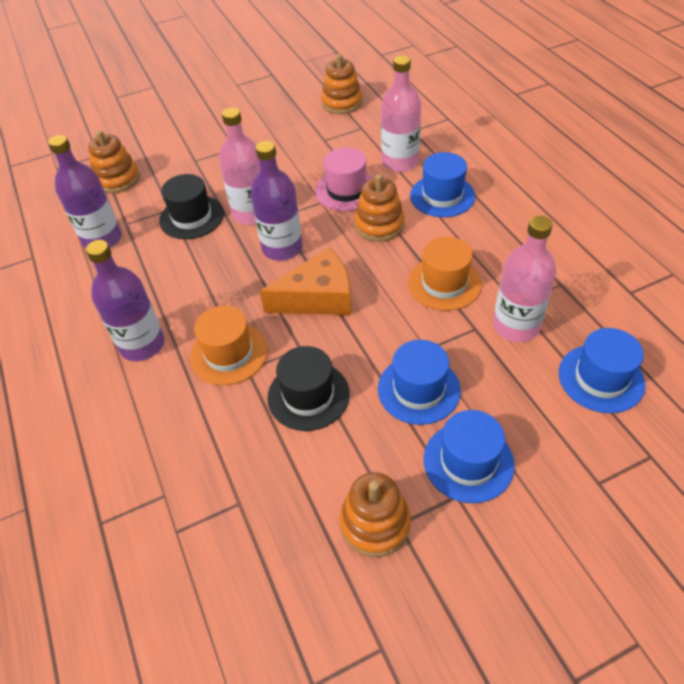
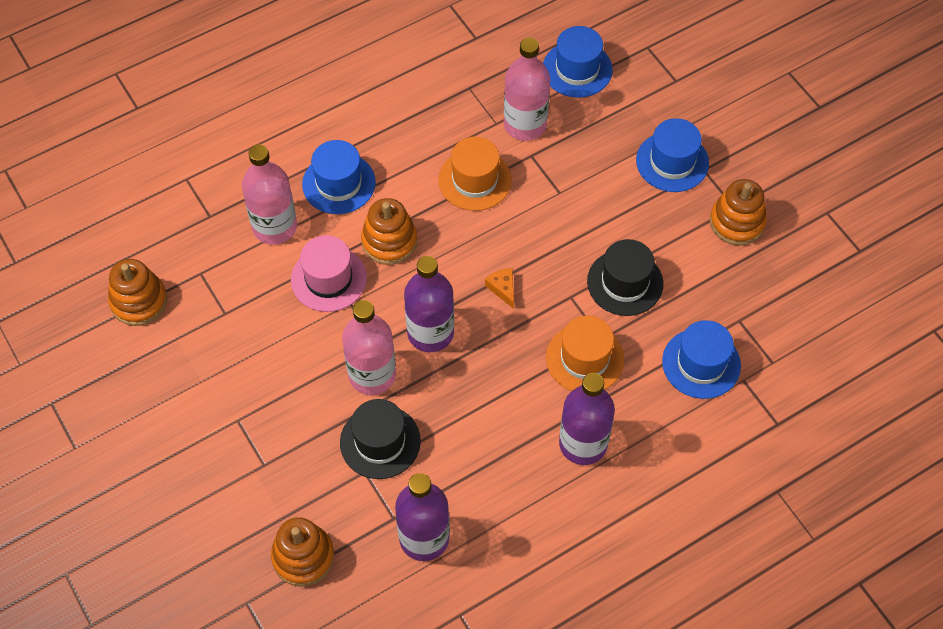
camera: 100 degrees left, 10 degrees up
(318, 297) = (503, 288): orange cheese -> orange cheese, size x0.43
(419, 389) = (606, 197): blue hat -> blue hat (701, 363)

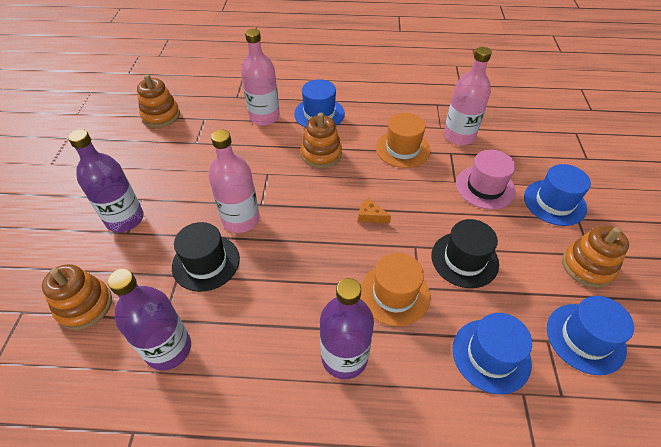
camera: 35 degrees right, 10 degrees down
(329, 279) = (268, 155): pink hat -> pink hat (485, 187)
(430, 333) = (300, 216): purple bottle -> purple bottle (125, 219)
(503, 288) = (370, 216): orange cheese -> orange cheese turned 75 degrees counterclockwise
(577, 69) = (516, 124): blue hat -> blue hat (585, 338)

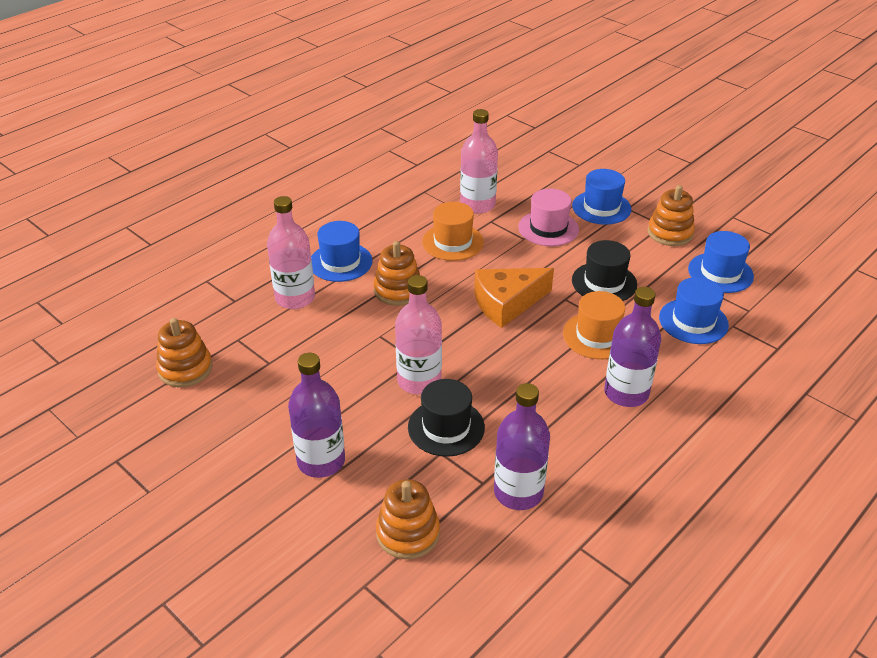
camera: 50 degrees left, 10 degrees down
(370, 216) = (507, 303): orange cheese -> orange cheese, size x2.32

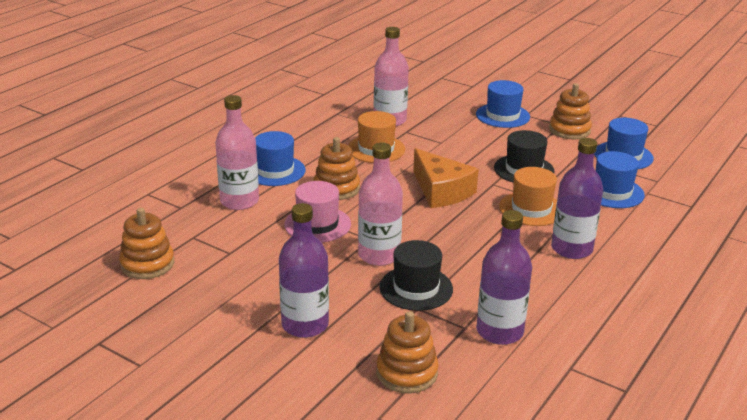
camera: 10 degrees left, 10 degrees down
(507, 303) = (441, 191): orange cheese -> orange cheese turned 90 degrees counterclockwise
(548, 228) = (460, 133): pink hat -> pink hat (317, 224)

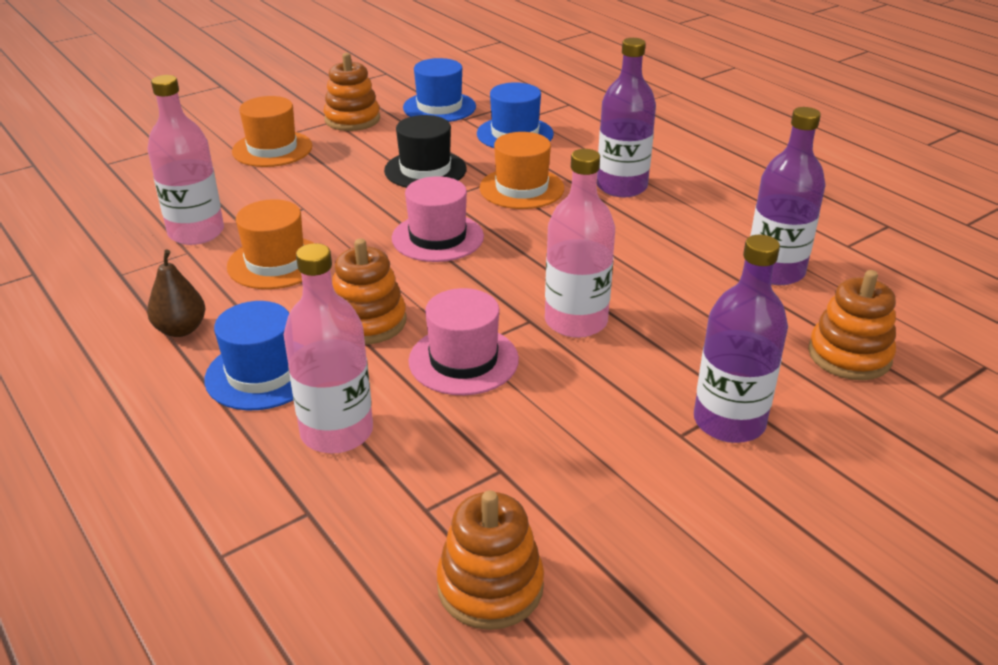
camera: 70 degrees left, 5 degrees up
(299, 141) = (181, 329): none -> brown pear
(416, 288) = (667, 309): black hat -> none
(441, 191) = (437, 237): orange cheese -> pink hat
(502, 116) = (272, 149): blue hat -> orange hat

